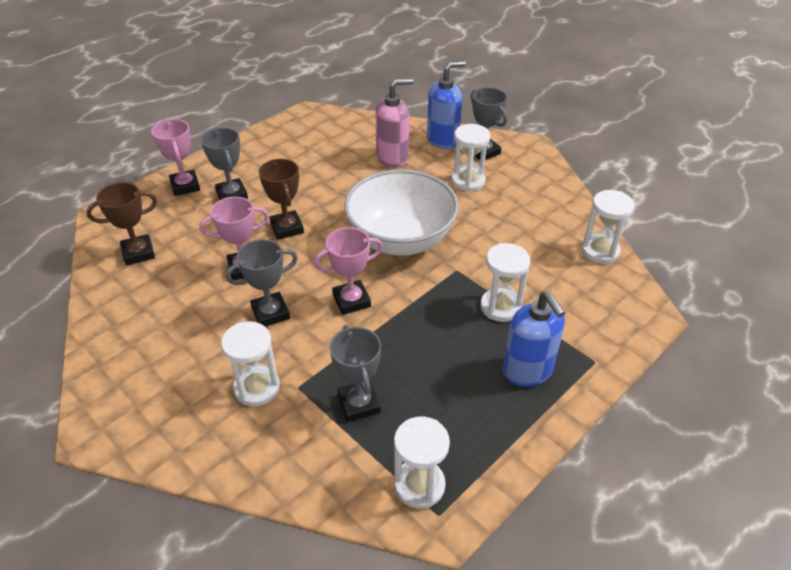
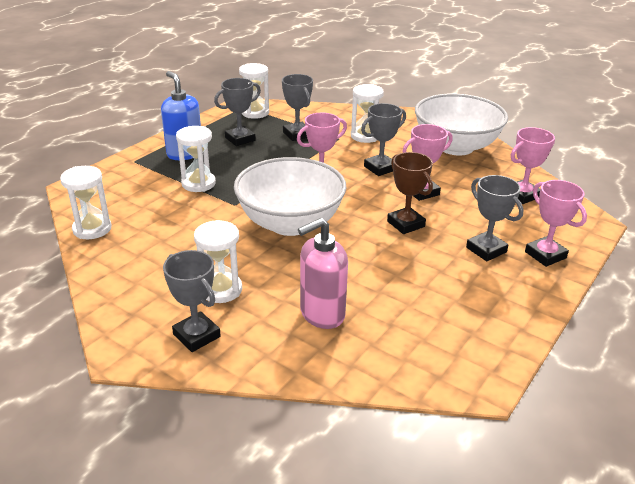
camera: 170 degrees right, 10 degrees down
(138, 253) = (522, 195): brown trophy -> pink trophy
(143, 347) = (455, 147): none -> white bowl
(443, 140) = (256, 351): blue soap dispenser -> none
(448, 400) = (240, 139): none -> grey trophy

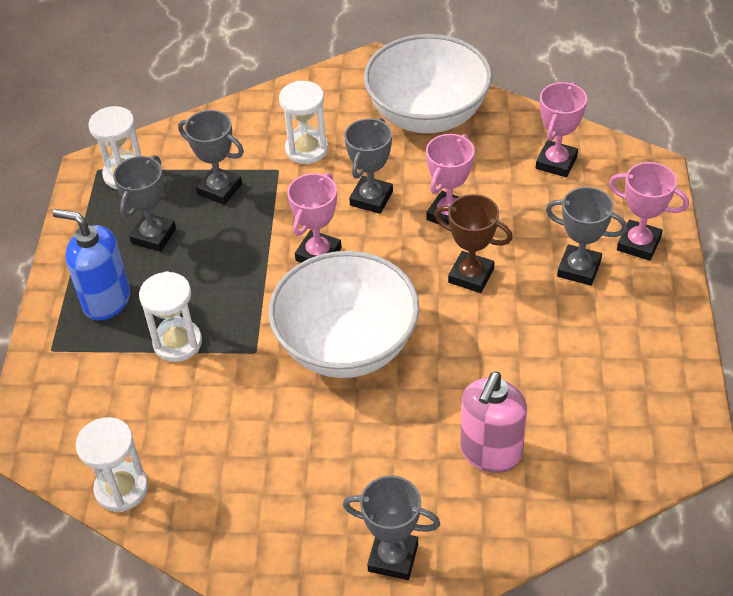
camera: 30 degrees left, 15 degrees up
(221, 290) = (360, 484): white hourglass -> none

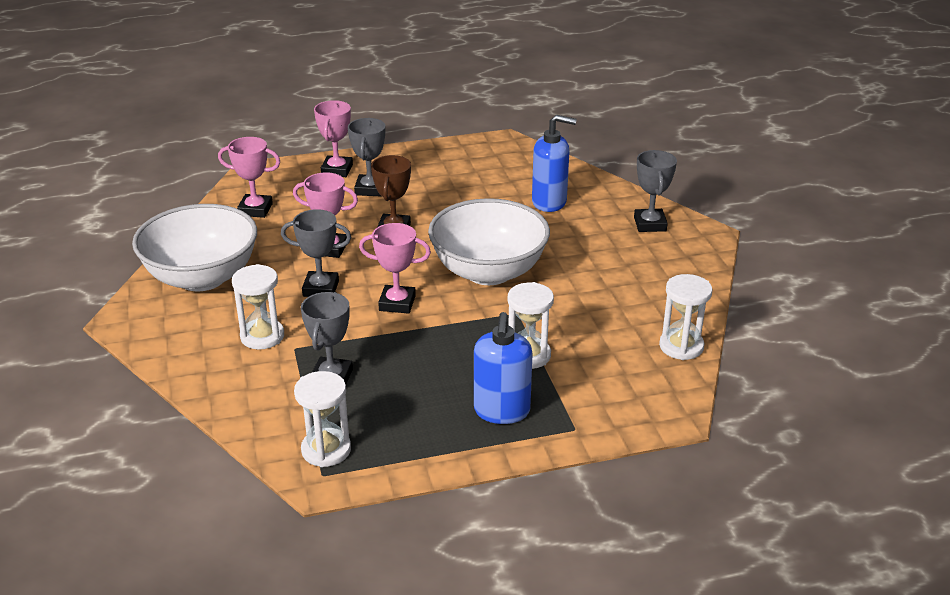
camera: 110 degrees left, 15 degrees down
(153, 236) = (408, 404): grey trophy -> none
(490, 453) = (549, 202): pink soap dispenser -> blue soap dispenser

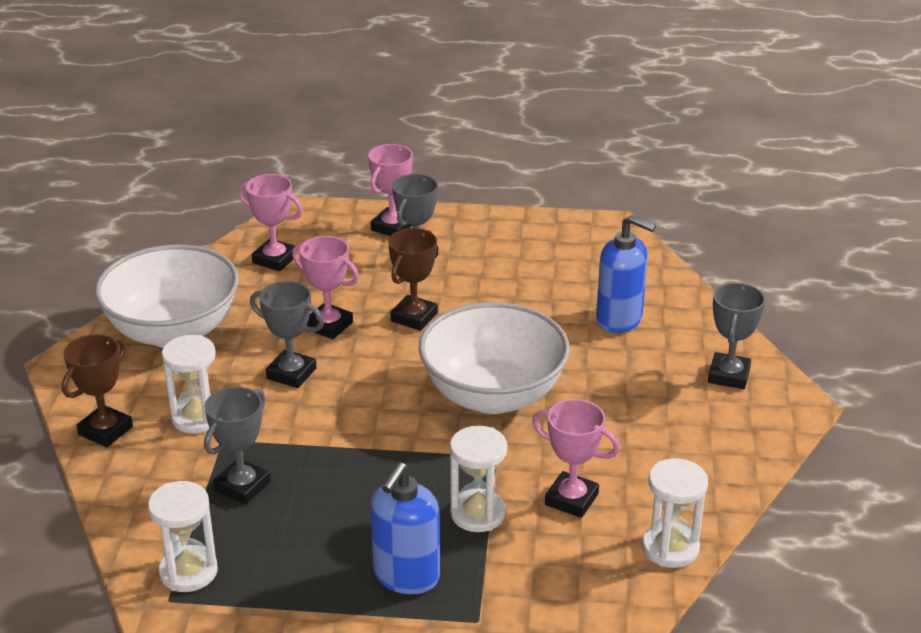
camera: 20 degrees right, 0 degrees up
(189, 362) = (105, 431): none -> brown trophy
(397, 303) = (365, 411): pink trophy -> pink trophy (571, 499)

